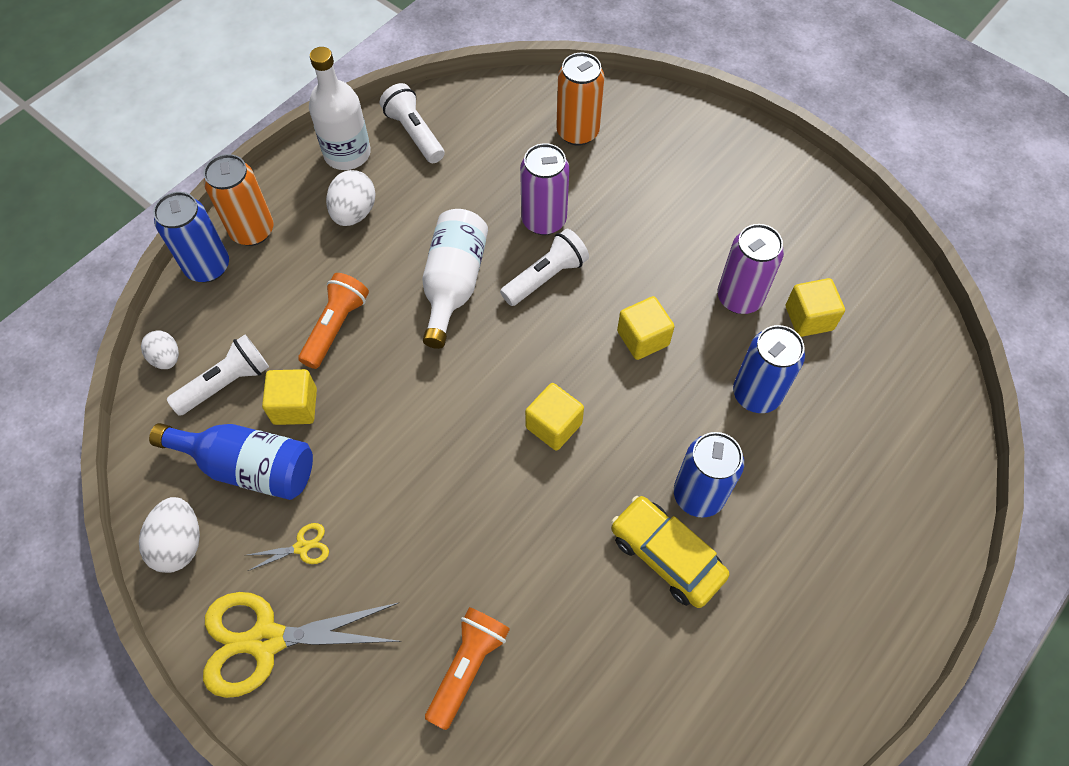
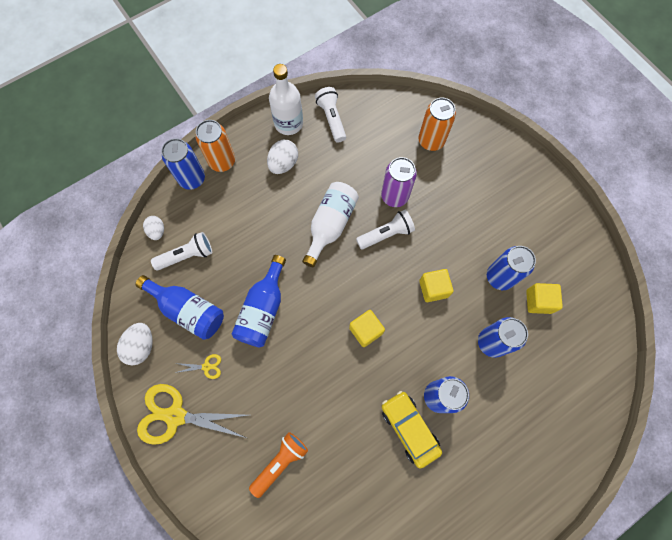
camera: 15 degrees right, 10 degrees up
(295, 406) = (222, 280): yellow cube -> none
(335, 327) = (256, 236): orange flashlight -> none
(376, 435) = (263, 310): none -> blue bottle
(739, 298) = (499, 277): purple can -> blue can

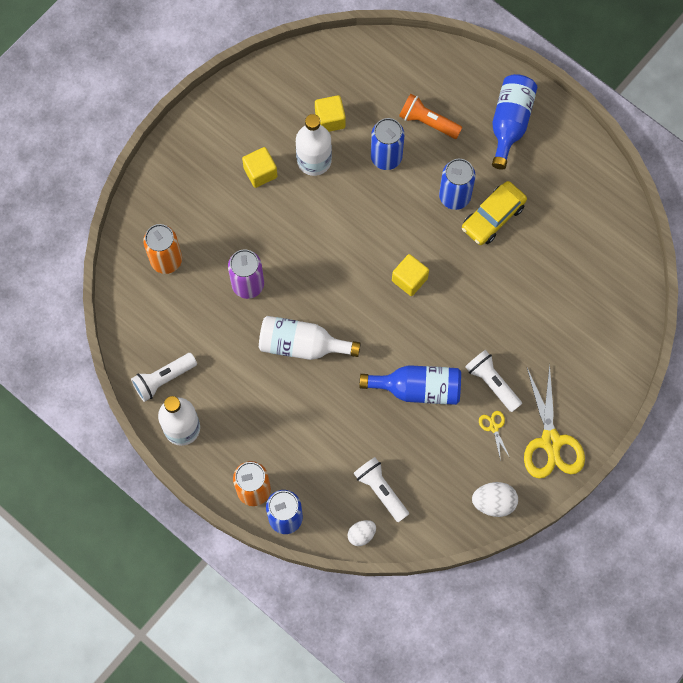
camera: 105 degrees left, 0 degrees up
(188, 310) = (441, 467): blue bottle -> blue bottle (510, 123)
(280, 462) = (561, 327): orange flashlight -> orange flashlight (428, 122)
(283, 164) = (238, 418): white egg -> none
(386, 234) = (296, 283): white flashlight -> white flashlight (492, 383)
(433, 289) = (345, 223): yellow cube -> yellow cube (260, 172)
(499, 277) = (314, 160): blue can -> white bottle

